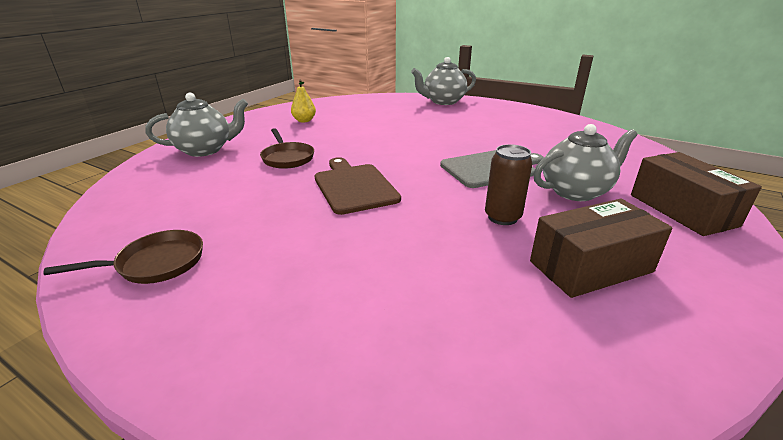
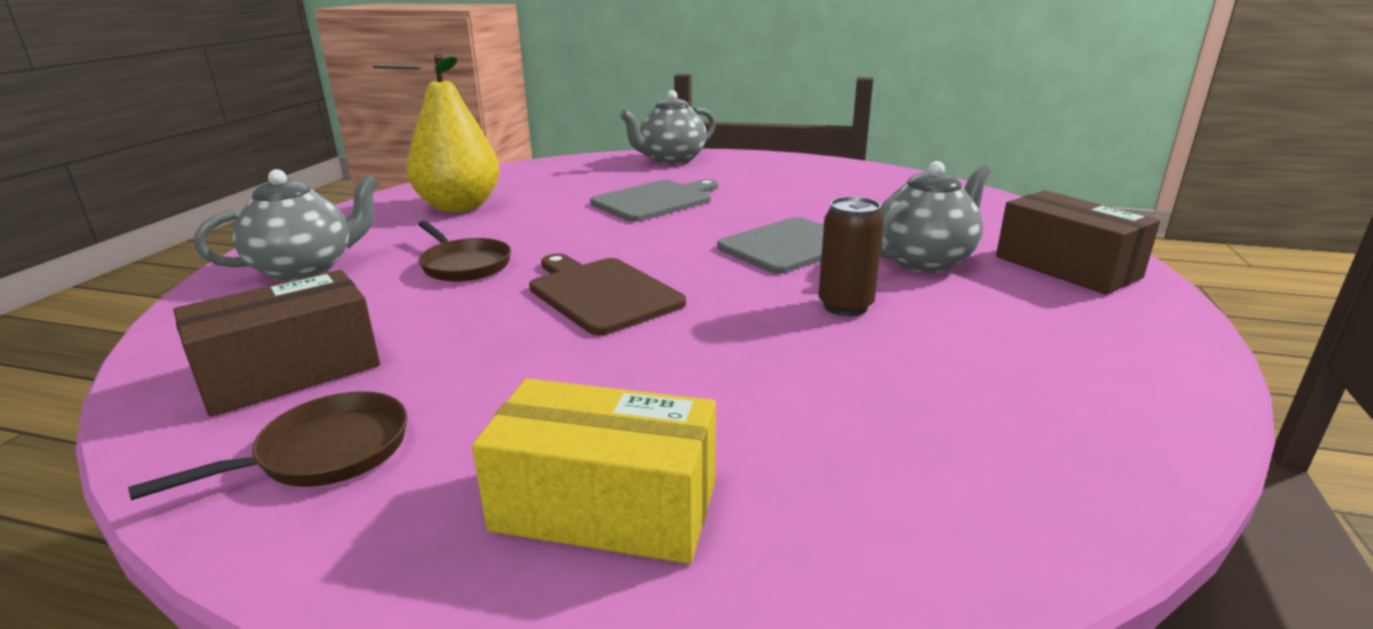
camera: 15 degrees left, 5 degrees down
(282, 328) = (605, 506): none -> yellow box
(304, 120) = (459, 207): yellow pear -> yellow pear, size x2.12
(419, 128) = (655, 200): none -> grey cutting board
(590, 266) = (993, 351): brown box -> brown box (290, 371)

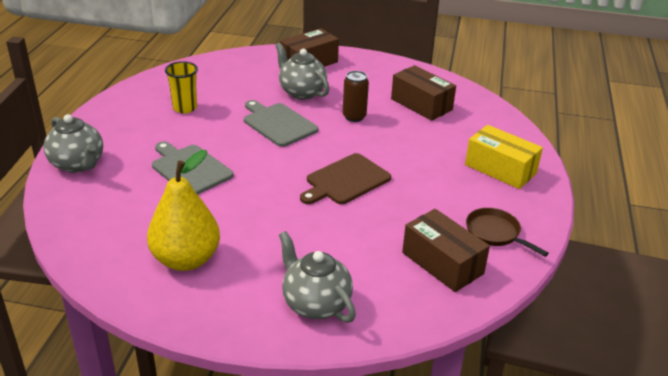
camera: 95 degrees left, 10 degrees up
(464, 265) = (308, 234): brown pan -> none
(605, 506) = (500, 169): yellow box -> yellow box turned 60 degrees counterclockwise
(821, 192) = (185, 108): none -> yellow cup
(955, 395) = (421, 104): none -> brown box

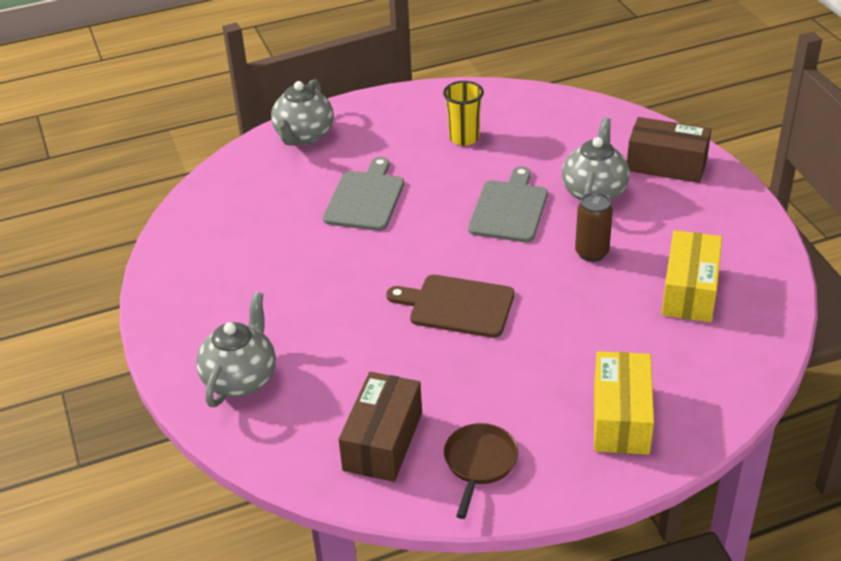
camera: 60 degrees right, 5 degrees up
(186, 259) = (232, 270): yellow pear -> none
(421, 104) = (689, 291): brown box -> yellow box

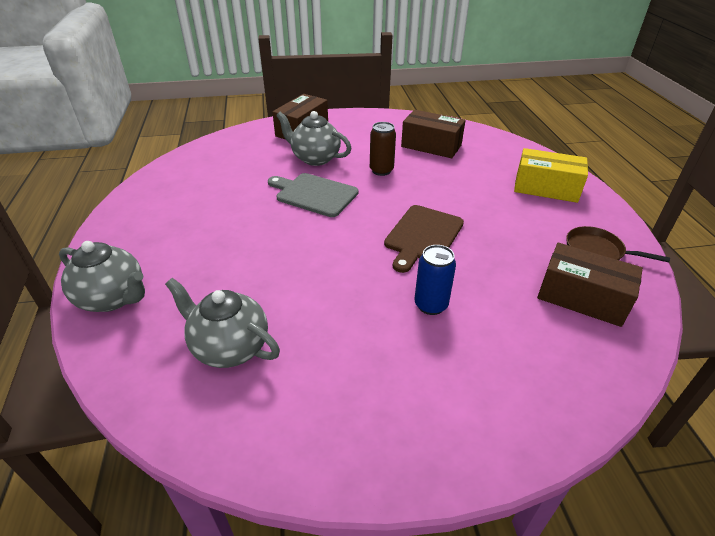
camera: 80 degrees left, 0 degrees up
(241, 379) = (504, 392): grey teapot -> grey teapot (229, 347)
(341, 323) = (431, 305): none -> blue can
(365, 198) = (253, 267): grey cutting board -> none
(464, 138) = (205, 200): yellow cup -> none
(689, 291) = (431, 146): yellow box -> brown box

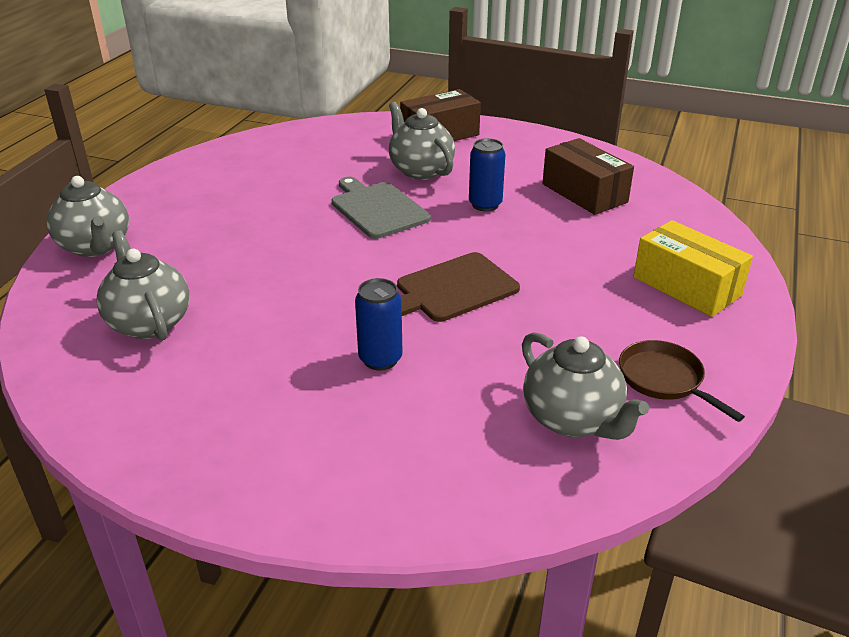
camera: 30 degrees right, 5 degrees down
(381, 170) = (485, 205): brown can -> blue can
(582, 298) = (572, 419): brown box -> grey teapot

